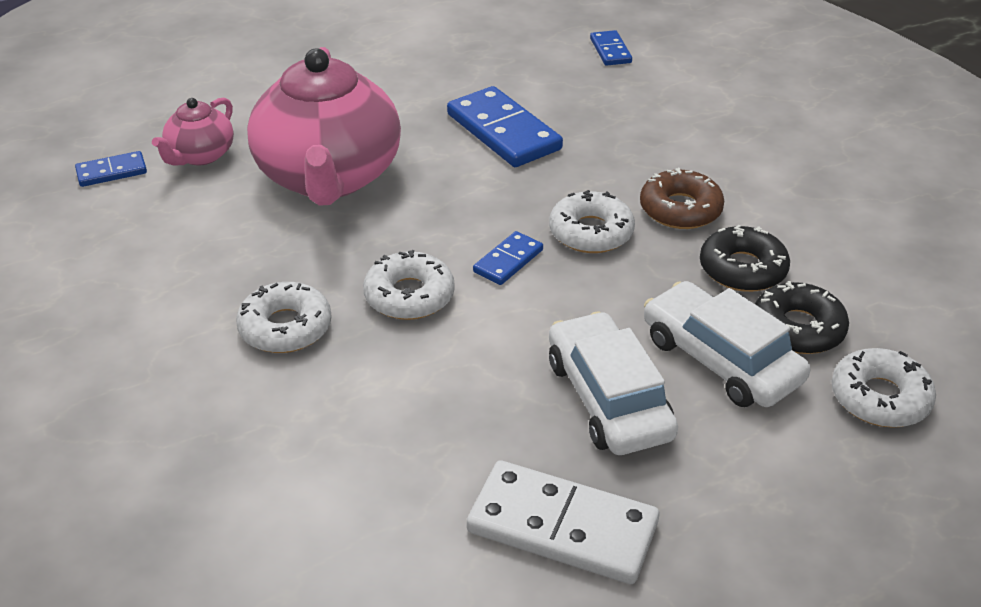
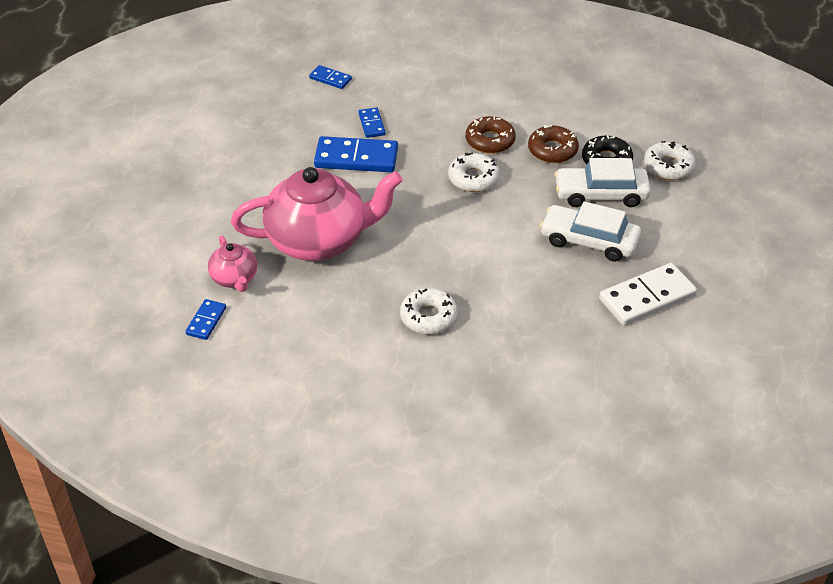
camera: 50 degrees left, 5 degrees up
(329, 177) = (319, 240): pink teapot -> pink teapot turned 45 degrees counterclockwise
(409, 296) = (452, 263): white donut -> none
(508, 261) = (463, 217): blue domino -> blue domino (372, 124)
(742, 269) = (552, 150): black donut -> brown donut

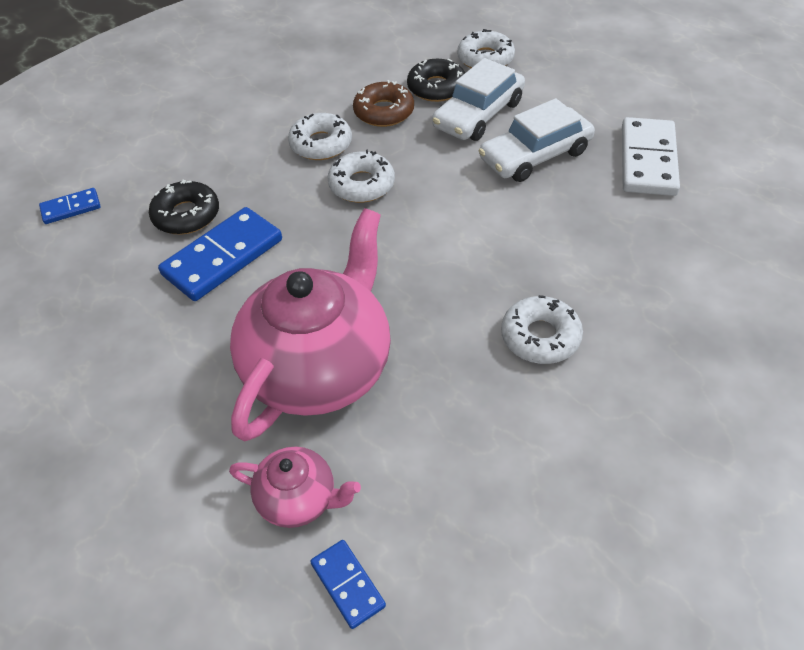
camera: 50 degrees left, 5 degrees up
(372, 124) = (186, 215): blue domino -> black donut
(490, 141) = (321, 144): brown donut -> white donut

